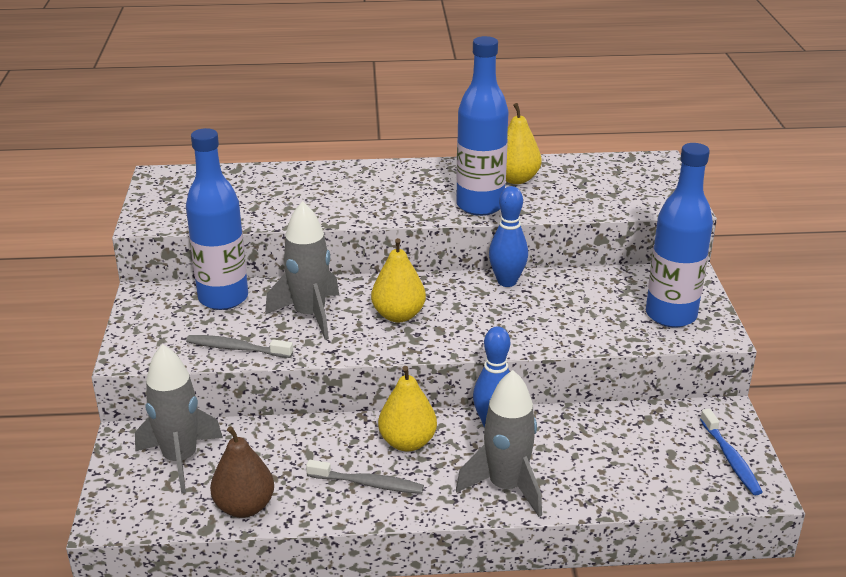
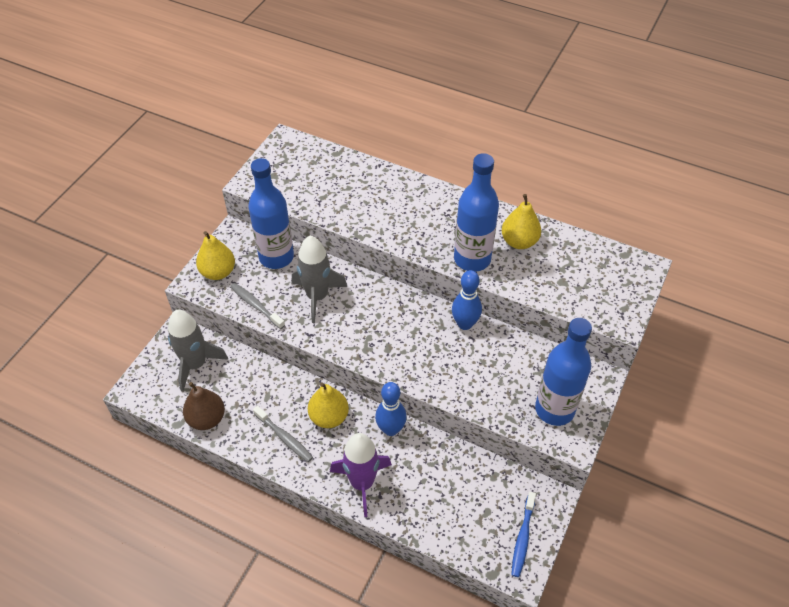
camera: 30 degrees right, 20 degrees up
(398, 315) = (371, 322): yellow pear -> yellow pear (218, 272)
(506, 487) = (362, 483): grey rocket -> purple rocket

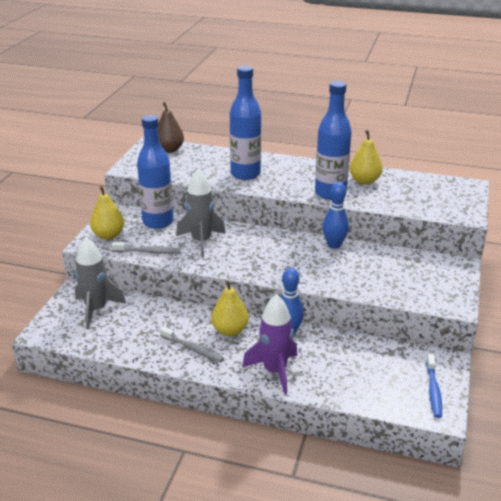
camera: 10 degrees left, 20 degrees down
(207, 419) = (116, 344): brown pear -> brown pear (169, 150)
(256, 305) = (148, 252): grey toothbrush -> grey toothbrush turned 150 degrees clockwise
(554, 409) = (431, 287): blue bottle -> blue bottle (245, 174)

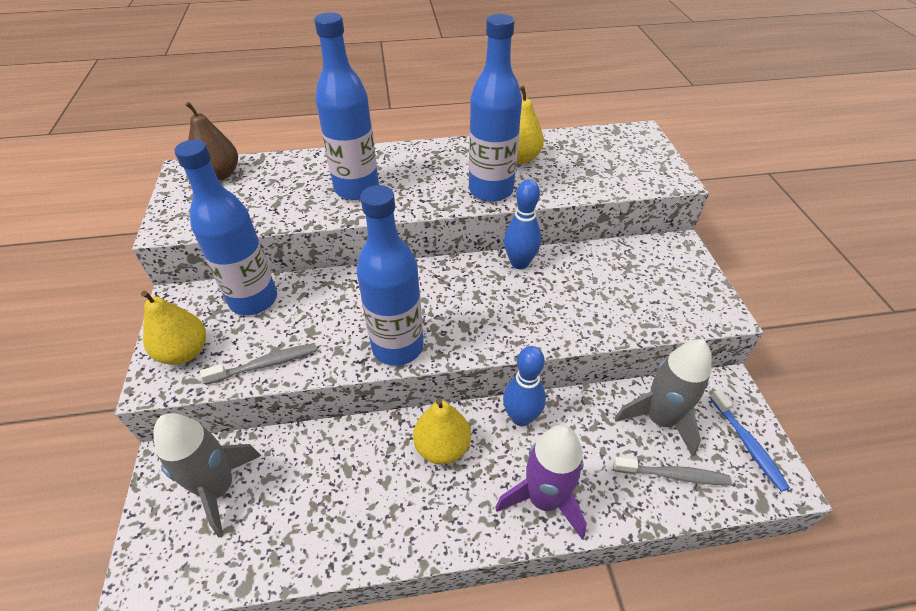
camera: 25 degrees left, 15 degrees up
(193, 349) = (408, 507): grey toothbrush -> grey toothbrush (673, 475)
(201, 241) = (338, 316): grey rocket -> grey rocket (659, 419)
(226, 264) = (397, 347): none -> blue bottle

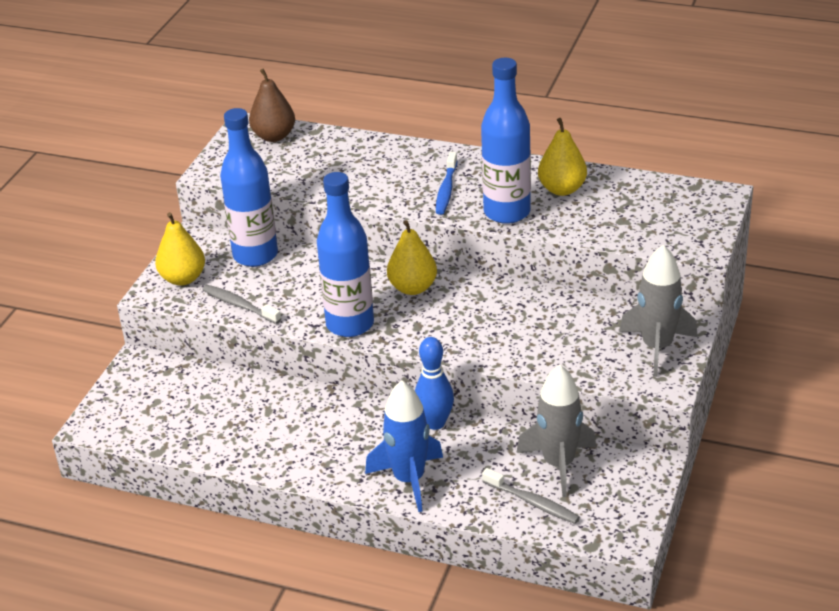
camera: 30 degrees right, 10 degrees down
(218, 488) = (167, 390): grey rocket -> grey rocket (657, 347)
(266, 364) = (239, 305): grey toothbrush -> grey toothbrush turned 150 degrees counterclockwise
(356, 188) = (385, 179): blue bottle -> none
(442, 447) = (353, 421): yellow pear -> yellow pear (413, 288)
(519, 263) = (510, 291): blue bowling pin -> none
(544, 499) = (409, 480): purple rocket -> blue rocket
(747, 444) = (623, 506): blue toothbrush -> blue toothbrush (446, 190)

